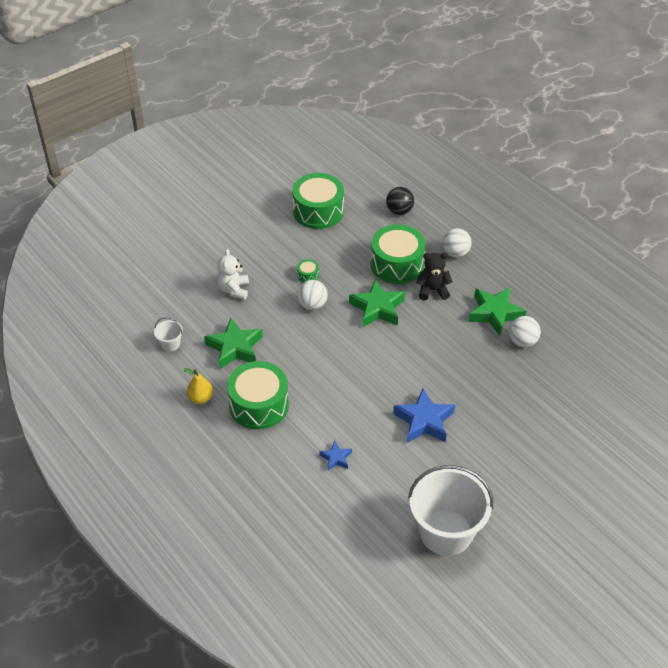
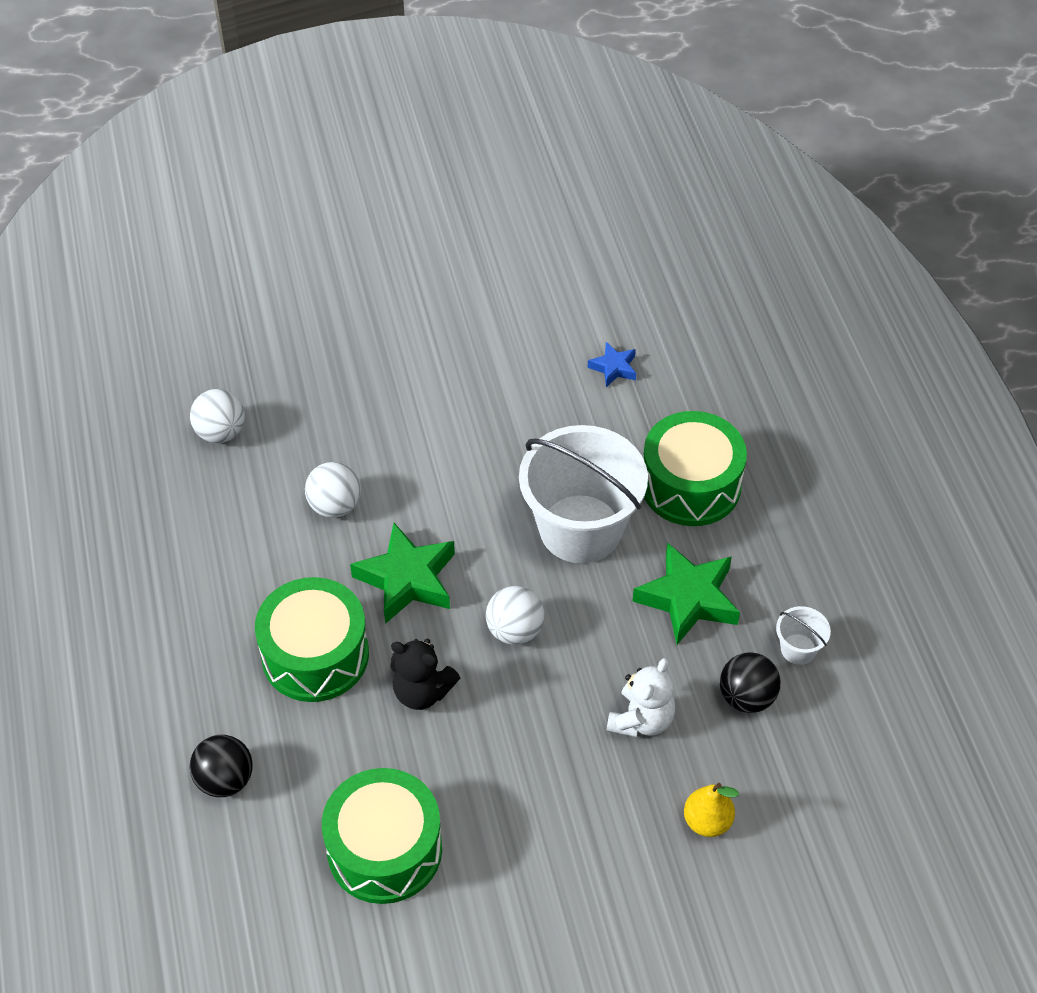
camera: 155 degrees left, 5 degrees up
(188, 315) = (747, 697): none -> black ball
(201, 398) = (778, 530): yellow pear -> yellow pear (707, 821)
(308, 275) = (489, 697): green drum -> none
(424, 421) = (457, 372): blue star -> none
(432, 290) = (291, 577): black teddy bear -> black teddy bear (422, 691)
(446, 532) = (523, 233): white bucket -> white bucket (580, 529)
(455, 253) = (194, 637): white ball -> white ball (335, 506)
(495, 313) = (223, 494): green star -> none

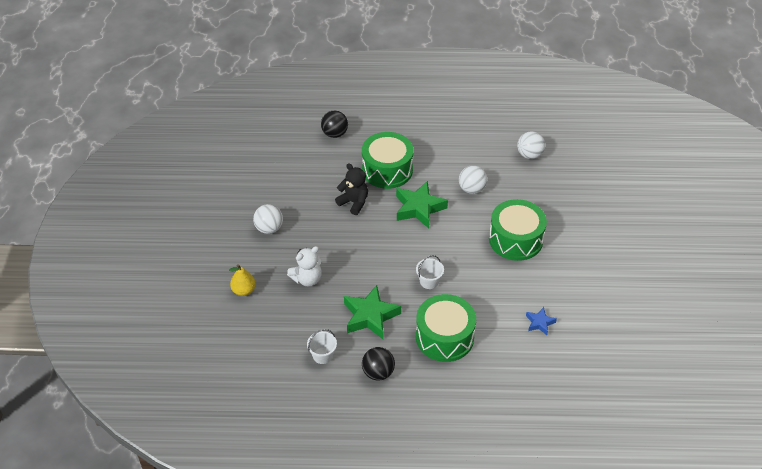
camera: 105 degrees right, 5 degrees down
(384, 849) = (280, 177): green drum -> green drum (515, 239)
(422, 691) = (354, 202): black teddy bear -> black teddy bear turned 90 degrees clockwise
(515, 630) = (375, 242): white ball -> white ball (269, 228)
(580, 529) = (429, 281): white bucket -> white bucket, size x0.41
(641, 720) = (307, 279): white teddy bear -> white teddy bear turned 75 degrees counterclockwise
(747, 697) = (303, 325): black ball -> black ball (378, 372)

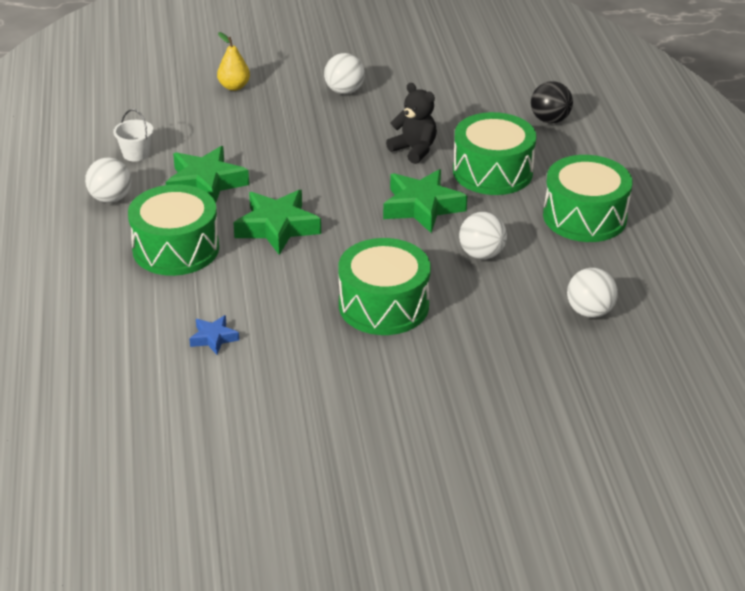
camera: 80 degrees right, 10 degrees down
(307, 279) = (262, 129): white teddy bear -> none
(354, 202) = (414, 150): black teddy bear -> black teddy bear turned 75 degrees counterclockwise
(378, 372) = (110, 198): black ball -> white ball
(429, 281) = (277, 227): white bucket -> green star
(442, 139) = (584, 217): none -> green drum

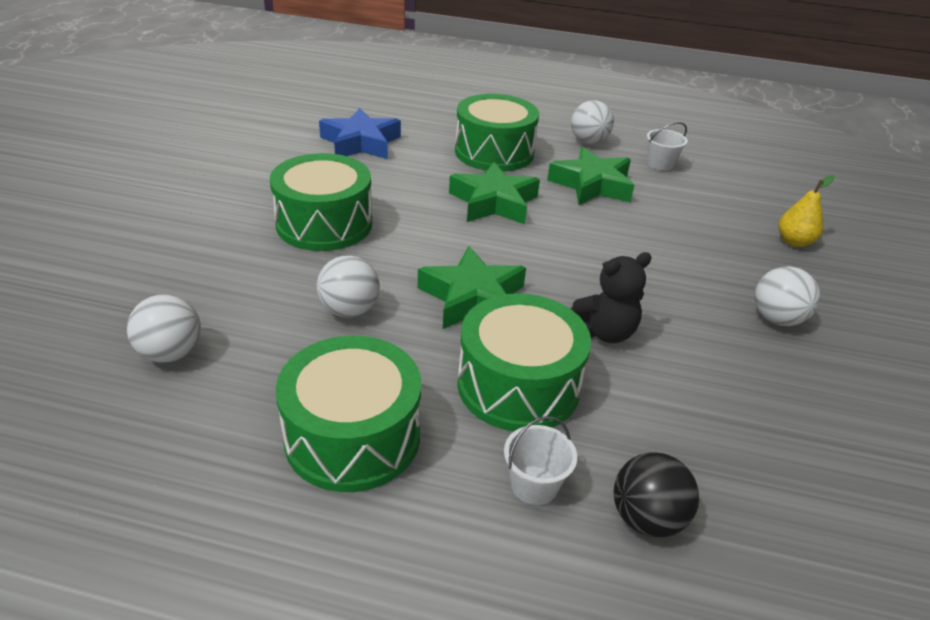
camera: 110 degrees right, 0 degrees up
(213, 338) = (361, 143): blue star -> blue star, size x1.93
(560, 153) = (534, 485): none -> white bucket

